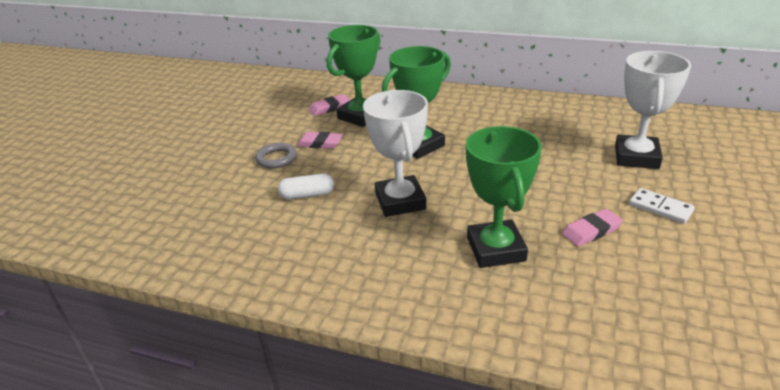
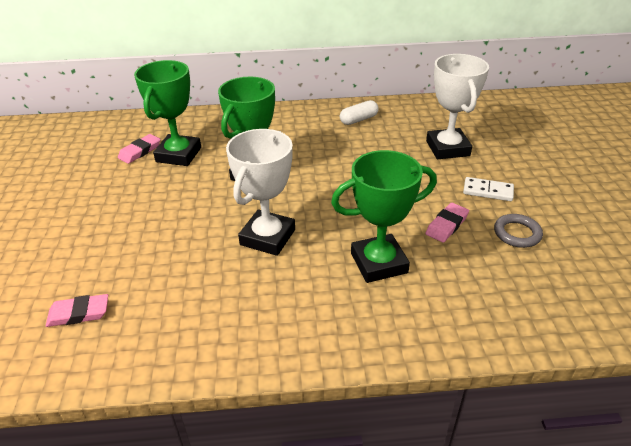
camera: 25 degrees left, 5 degrees up
(276, 158) = (112, 220): grey ring -> grey ring (517, 233)
(307, 195) = (169, 253): white capsule -> white capsule (358, 120)
(320, 143) = (151, 193): pink eraser -> pink eraser (79, 313)
(400, 201) = (267, 237): white trophy -> white trophy turned 60 degrees clockwise
(496, 249) = (379, 263): green trophy -> green trophy turned 75 degrees counterclockwise

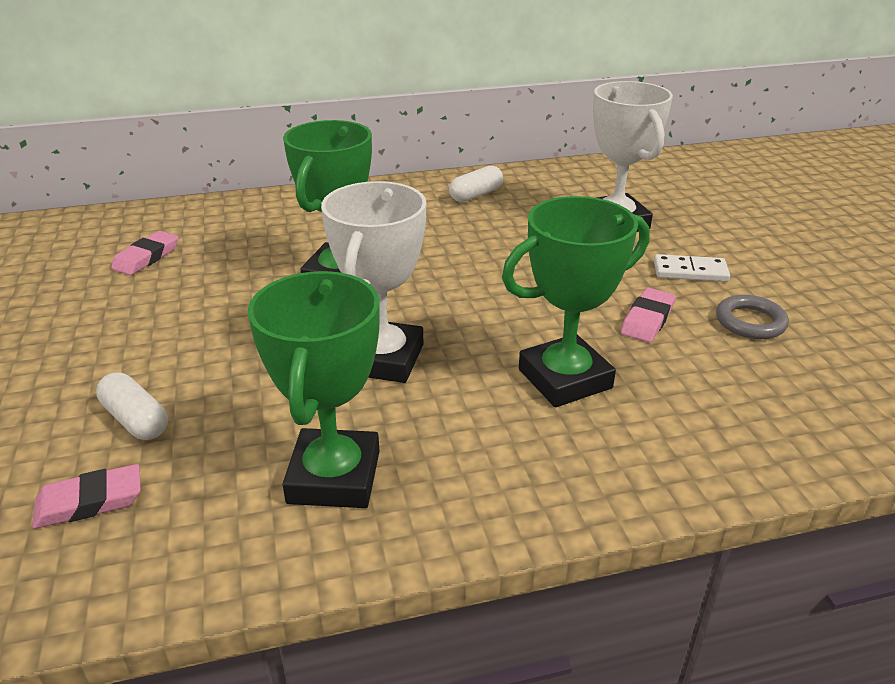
camera: 10 degrees left, 5 degrees down
(113, 263) = (136, 420): none -> white capsule
(178, 155) = (211, 257): green trophy -> green trophy (334, 477)

